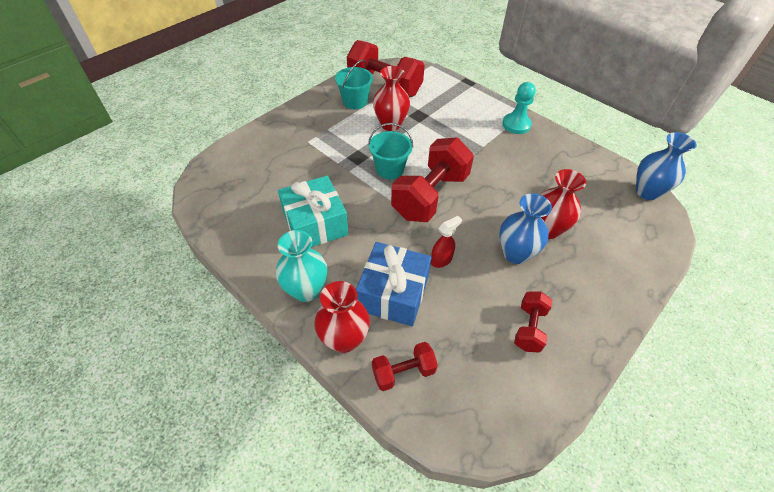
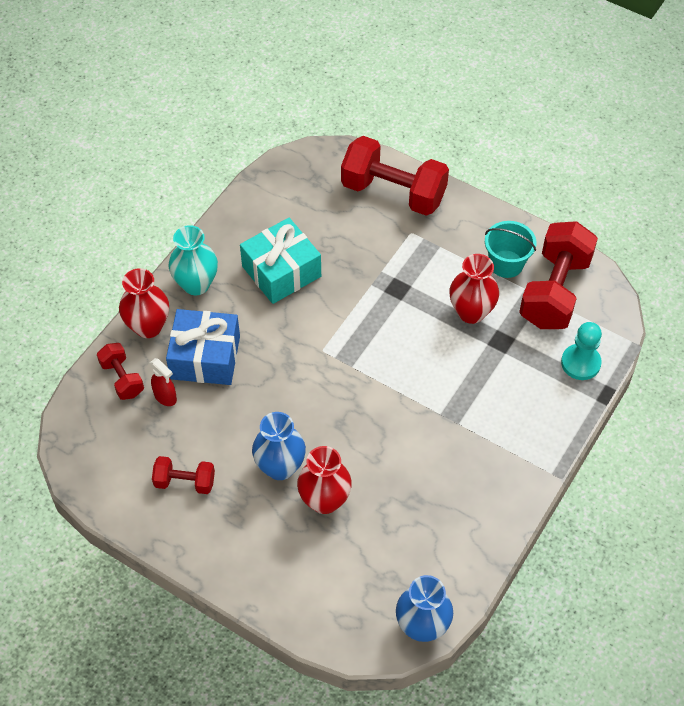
camera: 80 degrees right, 5 degrees up
(389, 169) = (384, 325): turquoise bucket -> none
(430, 196) = (350, 373): red dumbbell -> red dumbbell (393, 192)
(441, 260) = (256, 395): red spray bottle -> red spray bottle (165, 397)
(516, 125) = (519, 462): turquoise pawn -> turquoise pawn (580, 363)

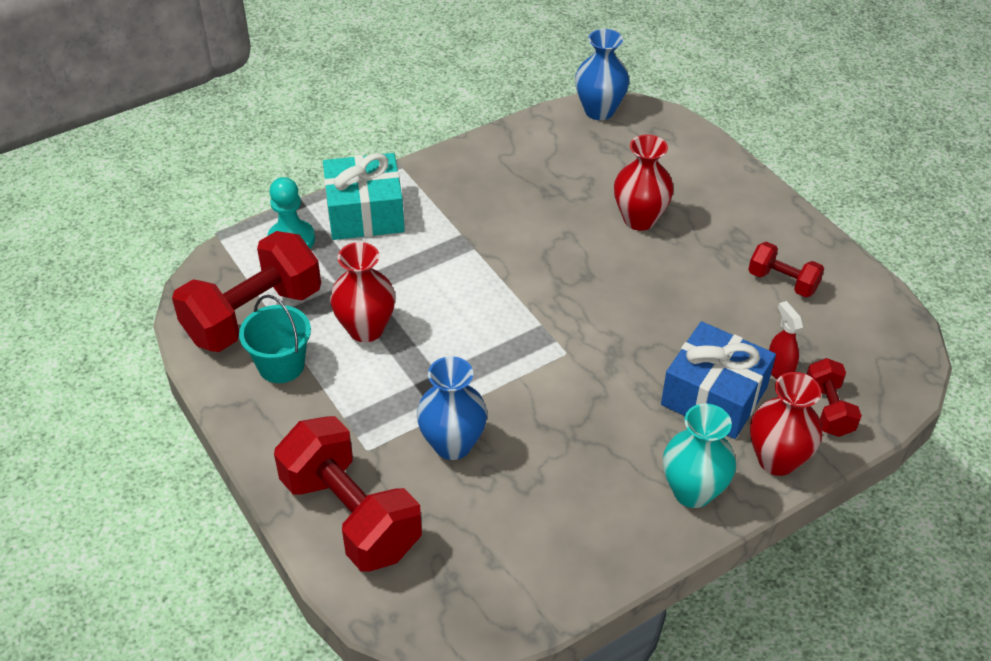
camera: 155 degrees left, 10 degrees down
(280, 467) = (672, 260): blue vase -> blue vase (452, 444)
(281, 271) = (568, 464): turquoise gift -> turquoise gift (365, 213)

